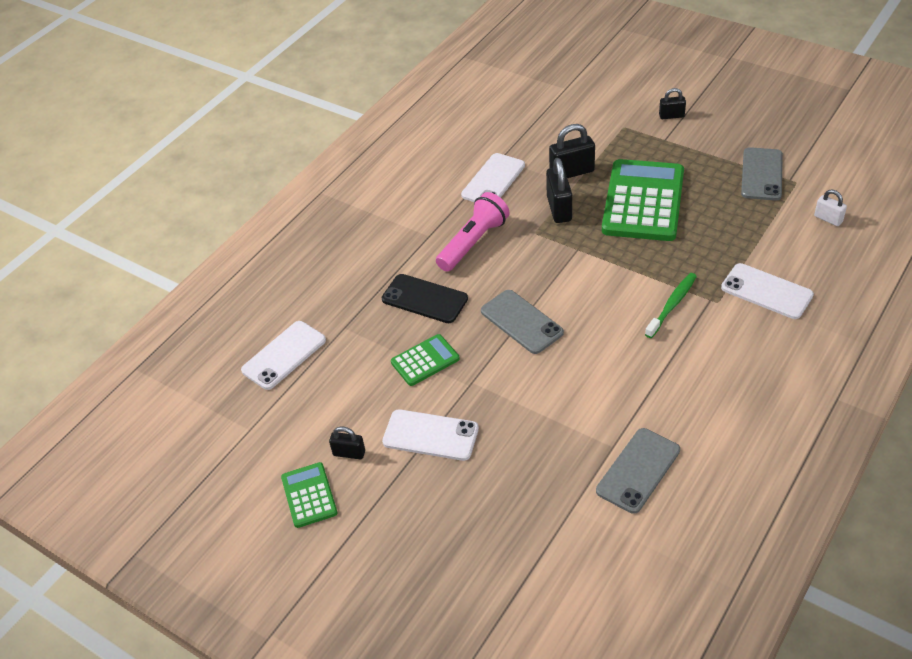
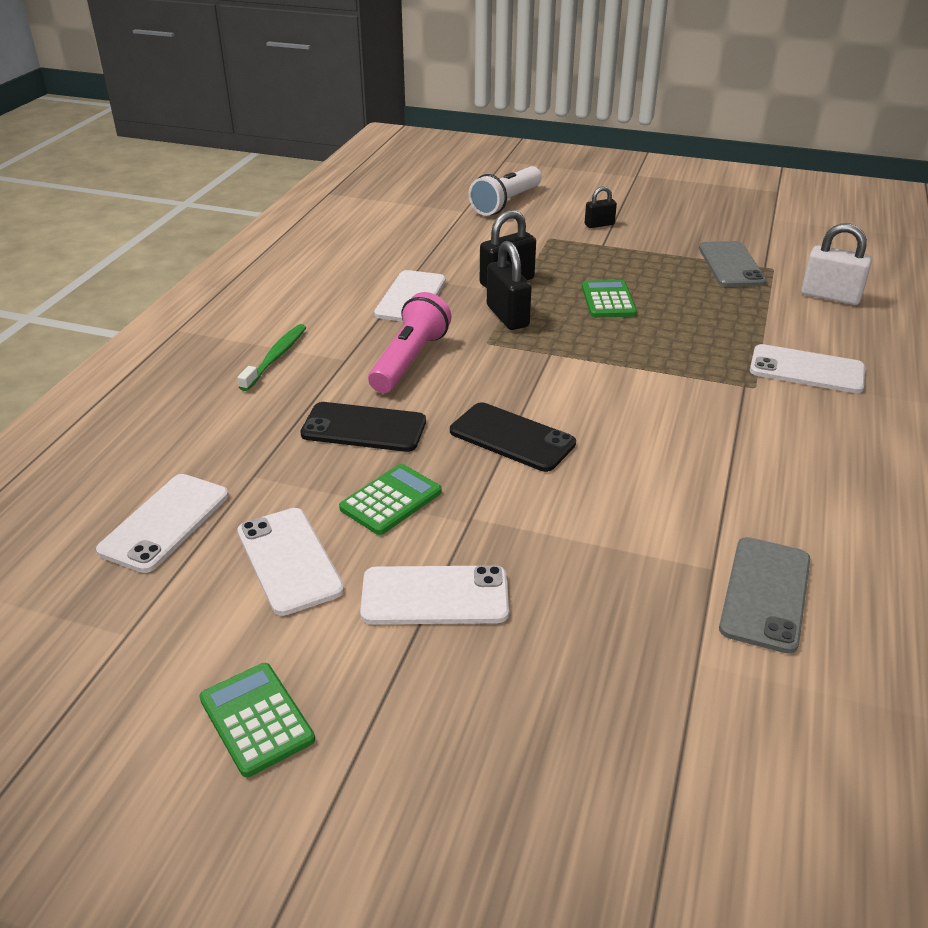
camera: 20 degrees left, 10 degrees down
(349, 453) = (309, 642): black padlock -> none
(351, 395) = (289, 560): none -> white phone
(521, 322) = (512, 437): grey phone -> black phone
(604, 82) = (506, 203): none -> white flashlight
(643, 201) = (608, 300): green calculator -> green calculator, size x0.49
(672, 305) = (700, 396): green toothbrush -> green toothbrush (275, 357)
(828, 219) = (830, 296): white padlock -> white padlock, size x1.69

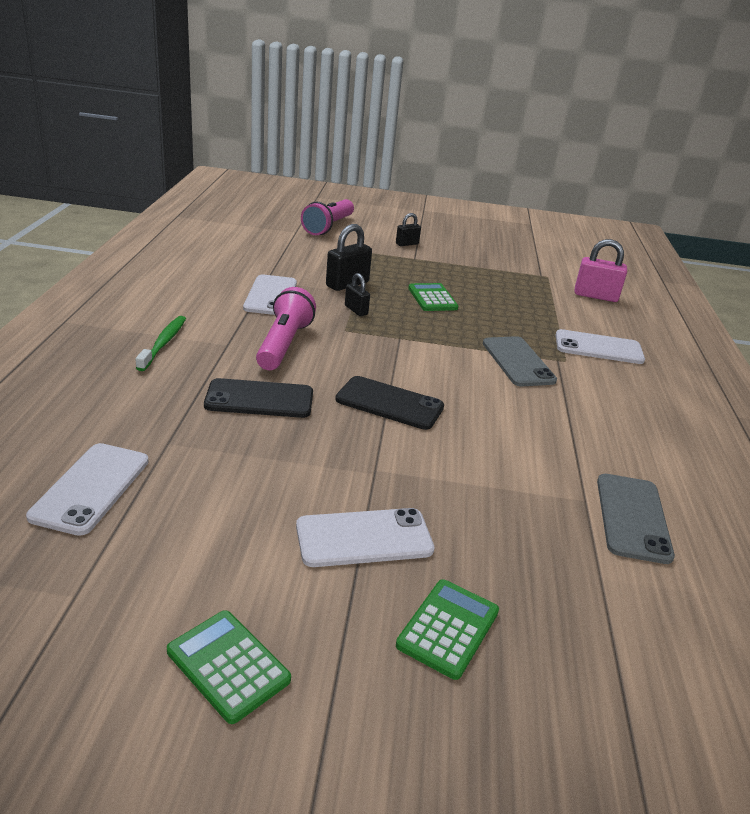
camera: 15 degrees left, 5 degrees down
(289, 560) = (221, 515): white phone -> none
(391, 500) = (301, 458): green calculator -> green calculator (448, 628)
(506, 203) = (328, 227): white flashlight -> pink flashlight
(507, 316) = (356, 310): black padlock -> black padlock, size x0.59
(731, 265) = (516, 274): grey phone -> grey phone (518, 362)
(830, 296) = (595, 296): white padlock -> pink padlock

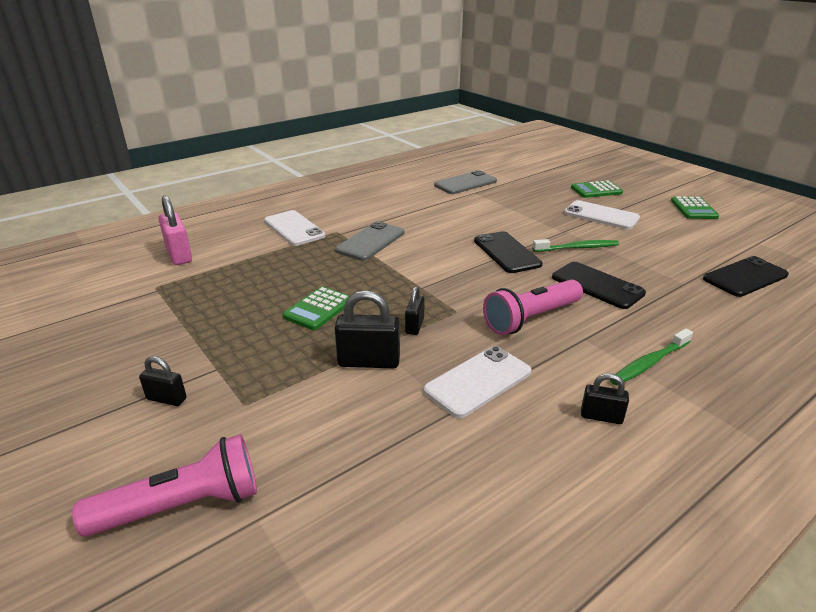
camera: 130 degrees left, 0 degrees up
(91, 488) = (745, 277): white phone -> black phone
(177, 302) = (601, 417): none -> black padlock
(328, 445) = (577, 248): none -> green toothbrush

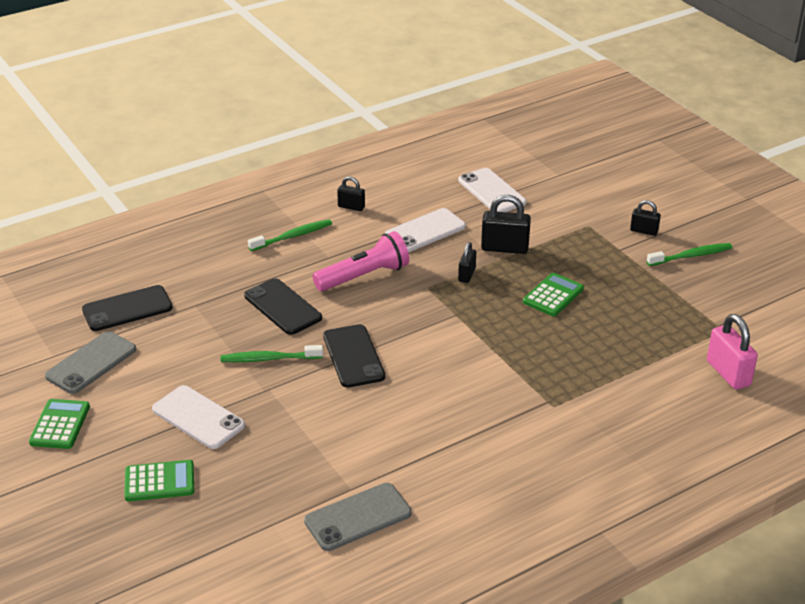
camera: 175 degrees left, 5 degrees up
(126, 364) = (691, 256): none -> green toothbrush
(182, 506) = (601, 181): pink flashlight -> none
(294, 228) = (609, 414): white phone -> white phone (491, 191)
(370, 241) = (509, 383): grey phone -> grey phone (91, 363)

